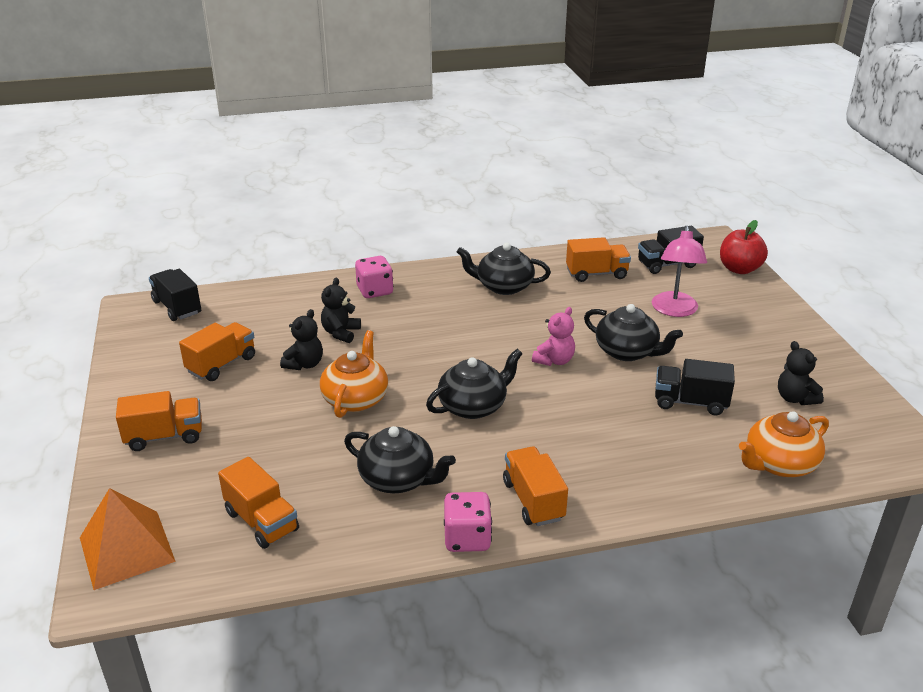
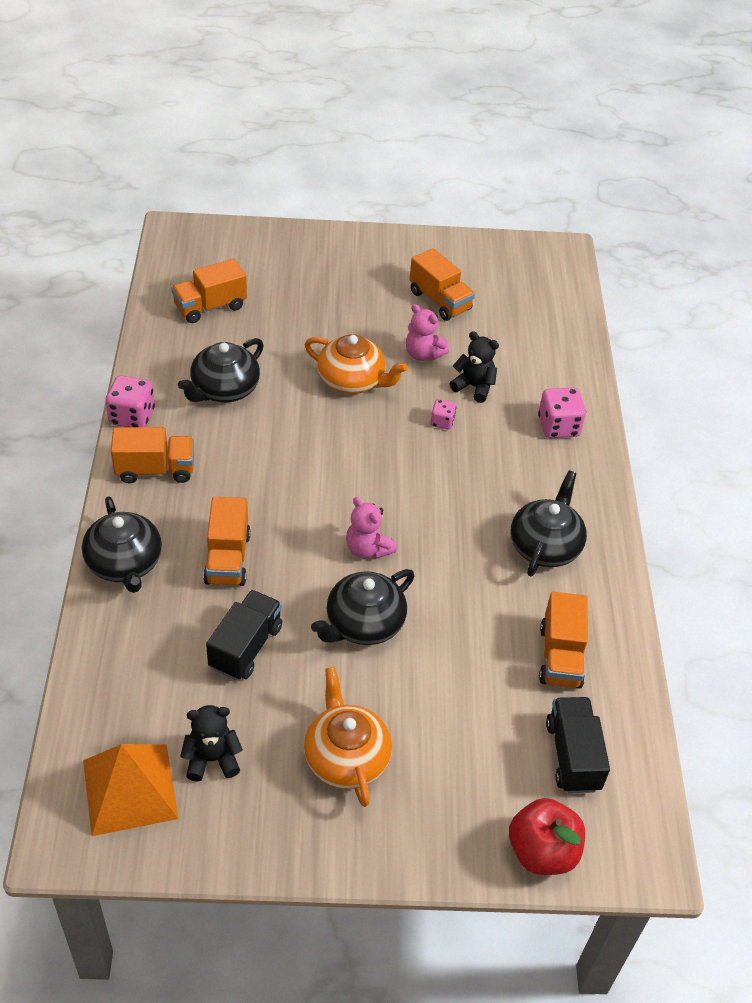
camera: 100 degrees right, 15 degrees up
(127, 549) = (213, 241): orange pyramid -> orange pyramid (130, 789)
(164, 436) = (340, 263): orange truck -> orange truck (227, 558)
(177, 307) = (554, 278): black truck -> none
(304, 364) = (423, 354): black teddy bear -> pink teddy bear
(392, 343) = (442, 422): none -> pink dice
(473, 406) = (309, 461): black teapot -> black teapot (125, 564)
(674, 310) = (443, 712): pink lamp -> none
(779, 464) = (113, 683): orange teapot -> orange teapot (346, 757)

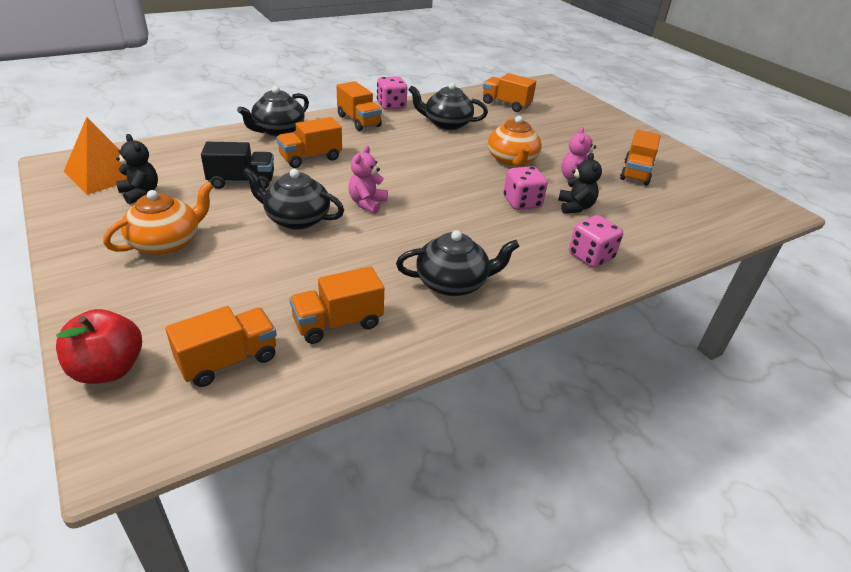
camera: 60 degrees right, 10 degrees down
(442, 422) = (522, 203): pink dice -> pink dice, size x1.77
(572, 756) = (228, 360): black truck -> orange truck

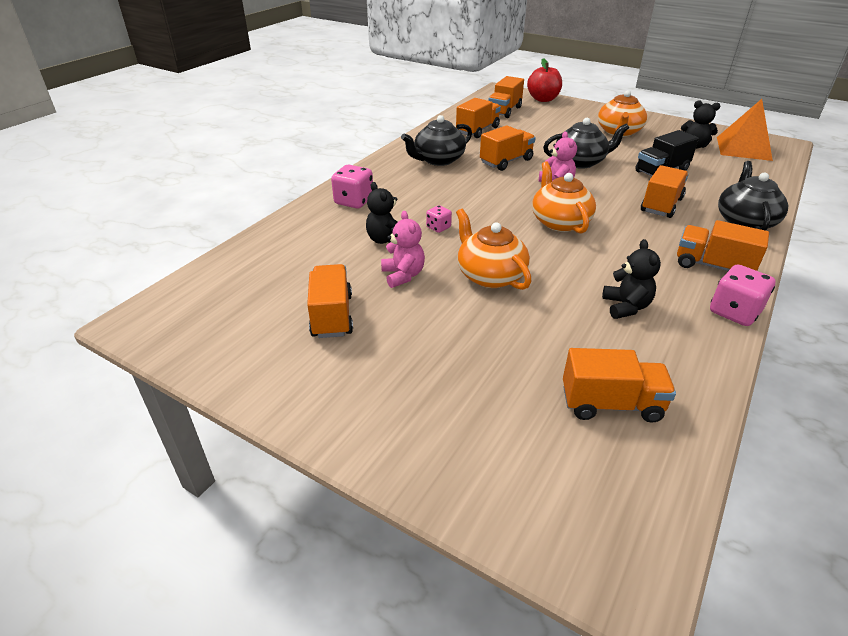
camera: 155 degrees right, 0 degrees up
(374, 250) = (506, 161): none -> orange truck
(414, 174) = (559, 222): none -> orange teapot
(446, 124) = (626, 307): black teapot -> black teddy bear
(522, 203) = (438, 227): pink dice -> pink dice, size x0.57

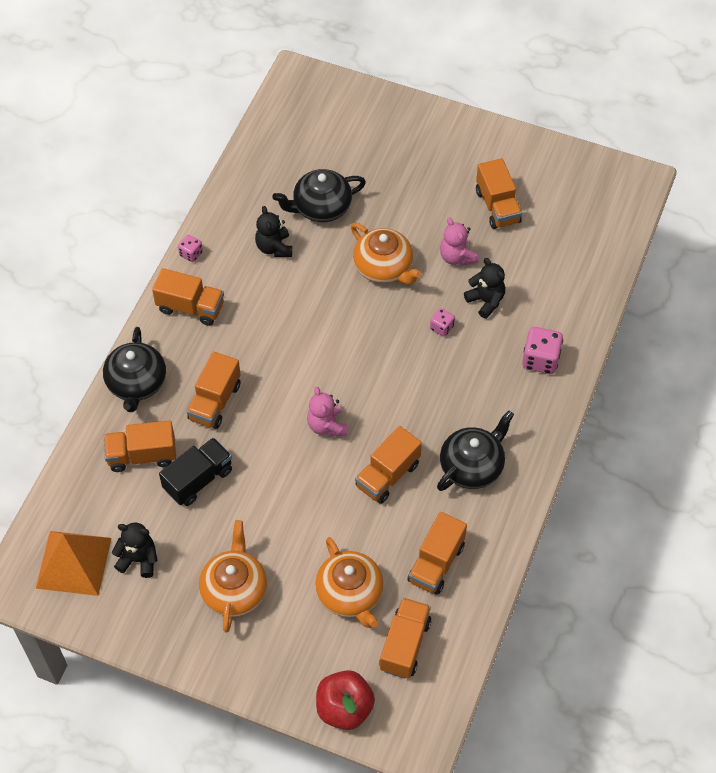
camera: 170 degrees right, 20 degrees up
(559, 222) = (323, 355): orange teapot -> orange teapot (350, 594)
(580, 162) = (295, 488): black teapot -> black teapot (321, 207)
(611, 404) = (295, 163): orange truck -> orange truck (142, 455)
(734, 312) = (191, 254): pink dice -> pink dice, size x0.57

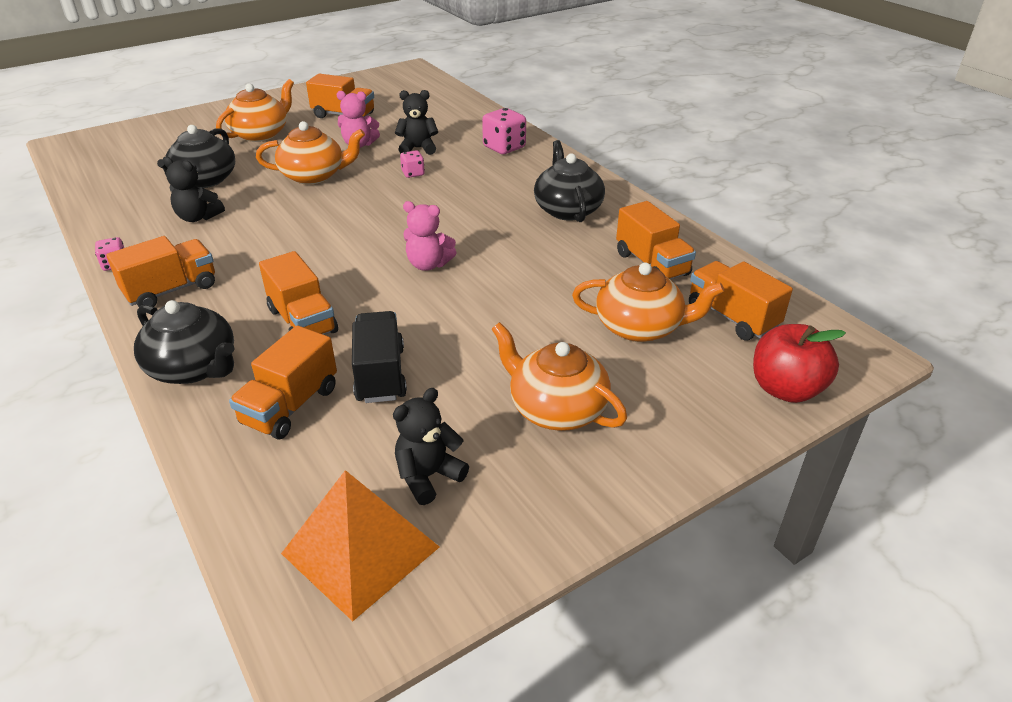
camera: 55 degrees left, 20 degrees down
(387, 475) = (526, 253): orange truck -> none
(416, 179) = (261, 134): none -> orange teapot

